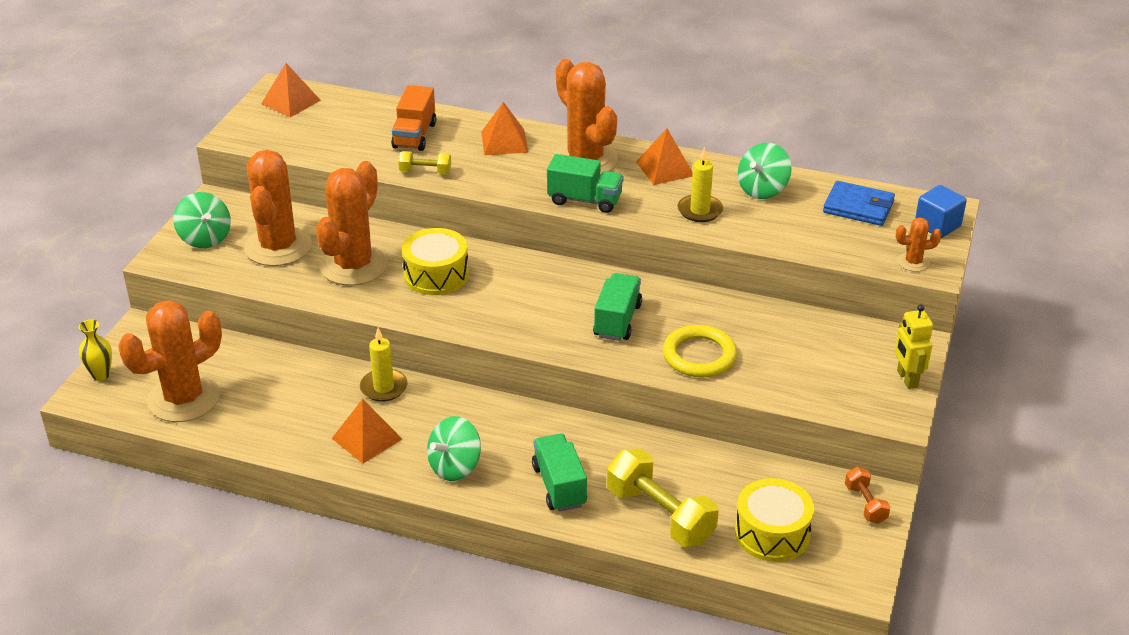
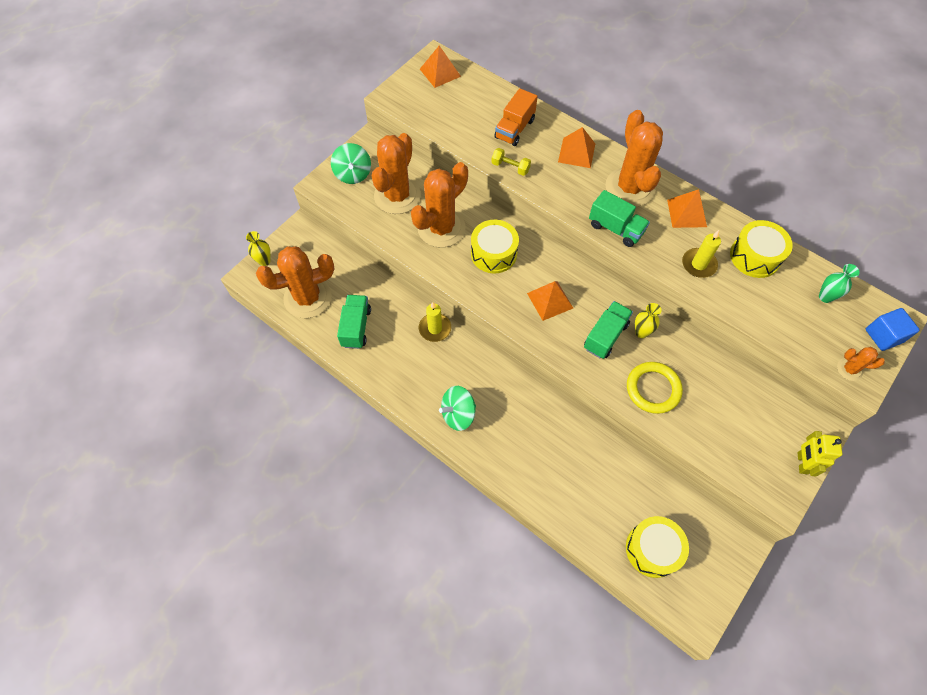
camera: 20 degrees right, 25 degrees up
(367, 438) = (410, 370): orange pyramid -> orange pyramid (550, 300)
(559, 486) = (521, 455): green truck -> green truck (356, 327)
(660, 515) = (580, 505): yellow dumbbell -> none
(661, 306) = (641, 332): none -> yellow vase
(762, 190) = (755, 256): green spinning top -> yellow drum
(858, 207) = (825, 297): blue wallet -> green vase
(865, 504) = (729, 546): orange dumbbell -> none

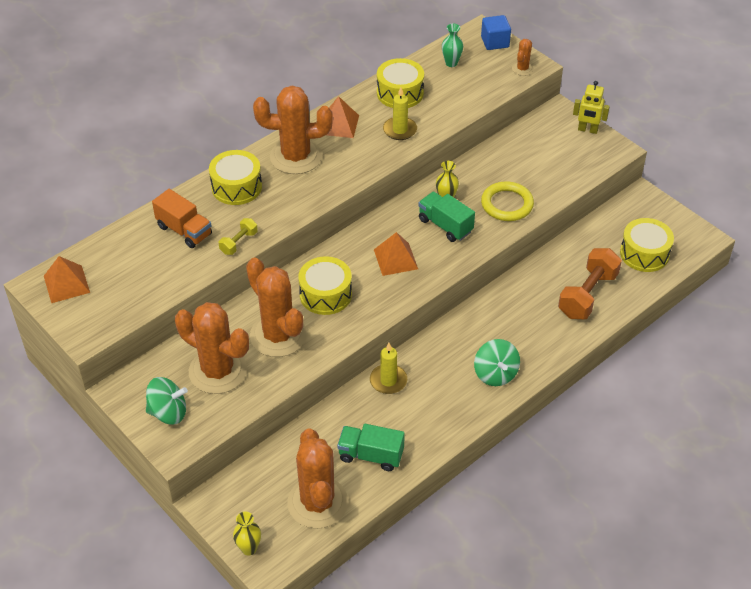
camera: 80 degrees left, 15 degrees down
(576, 152) = (236, 187): orange pyramid -> yellow drum
(576, 492) = (587, 295): none -> orange dumbbell
(615, 228) = (343, 177): green truck -> none

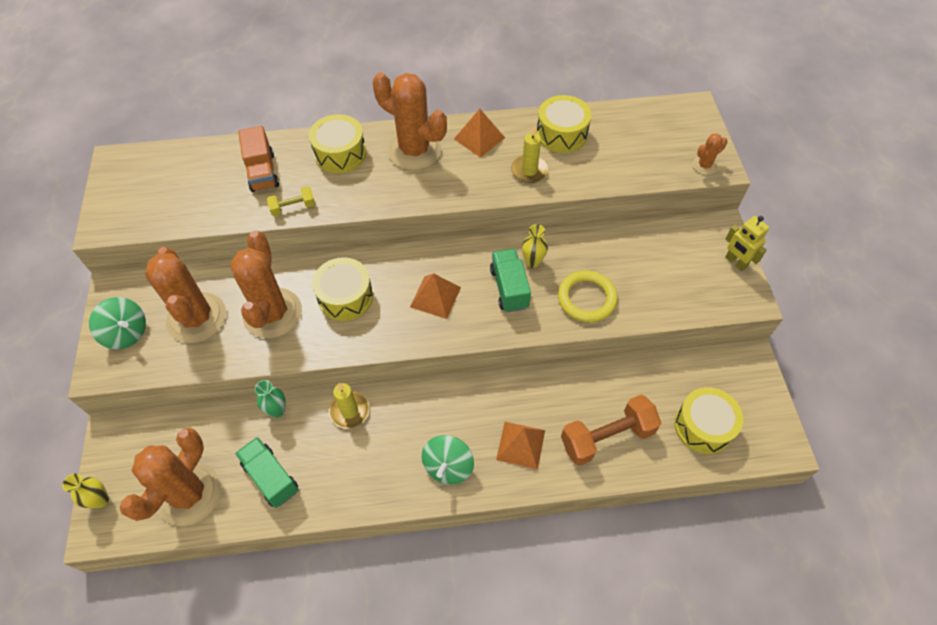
camera: 35 degrees right, 10 degrees up
(66, 284) = (134, 171): orange pyramid -> orange pyramid (520, 445)
(451, 63) = (637, 127): green vase -> green vase (277, 410)
(495, 42) = (699, 125): blue cube -> none

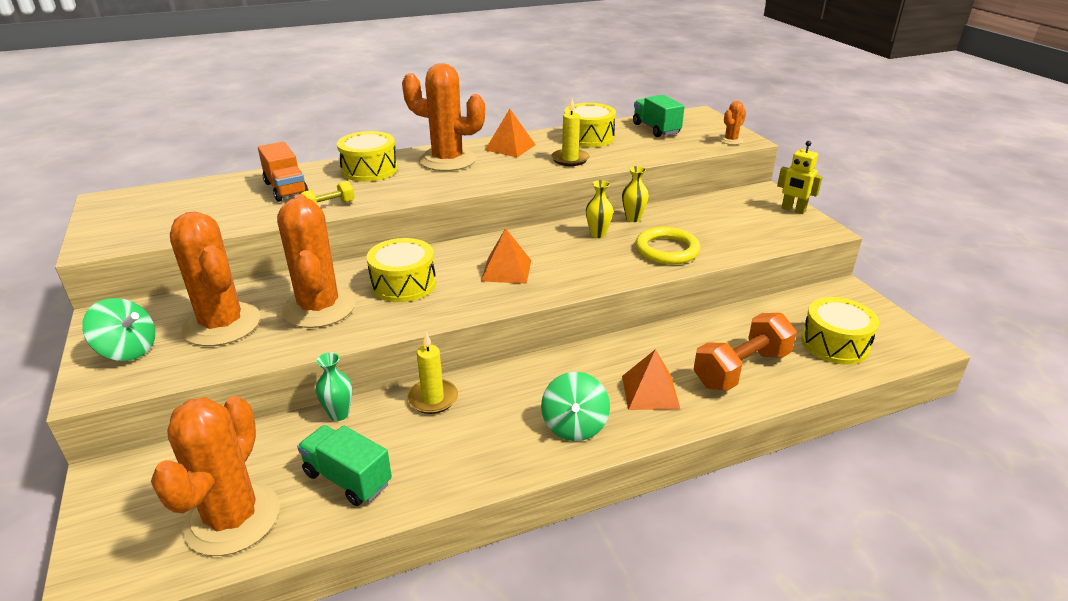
camera: 15 degrees left, 25 degrees down
(100, 500) = (94, 552): yellow vase -> yellow vase (633, 218)
(509, 288) = (583, 254): green truck -> green truck (656, 129)

